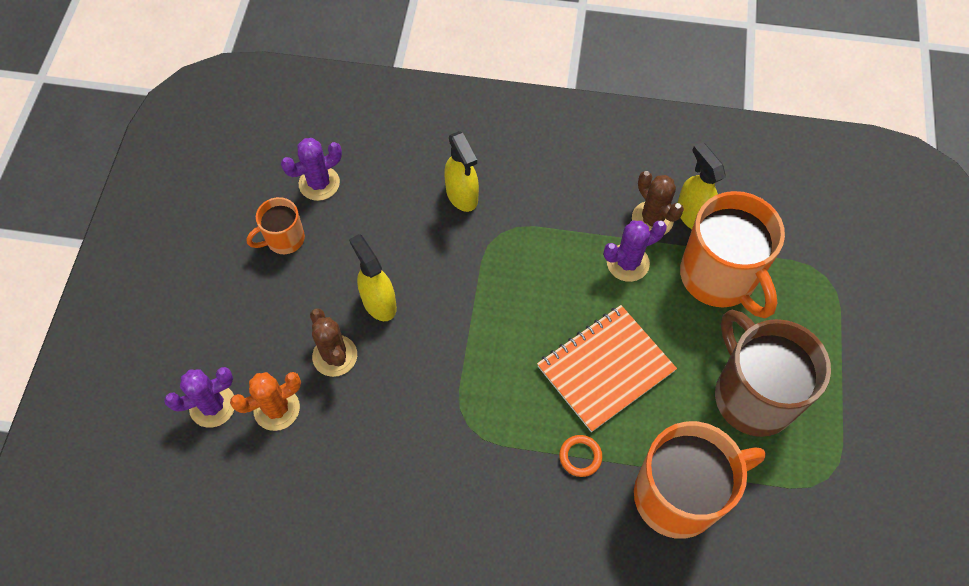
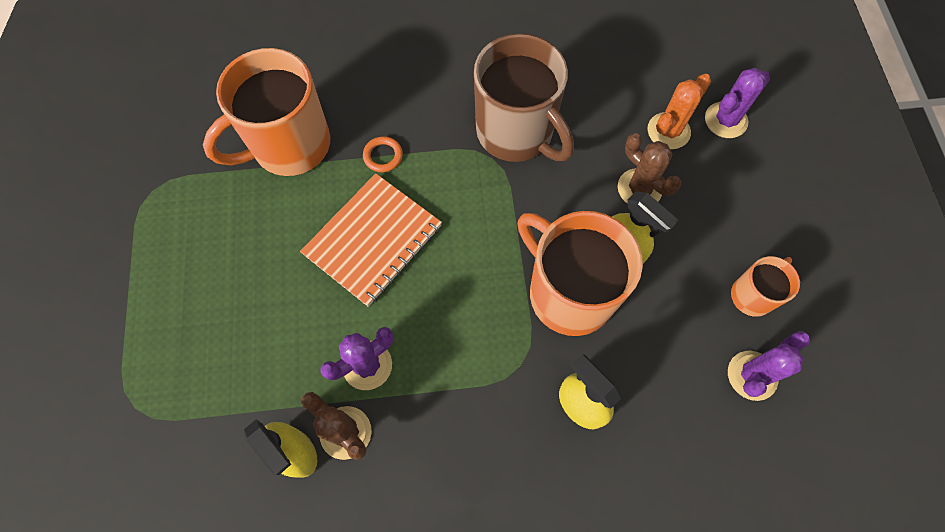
camera: 165 degrees right, 5 degrees up
(719, 277) = (260, 374): orange mug -> orange mug (569, 293)
(752, 395) = (222, 249): brown mug -> brown mug (516, 133)

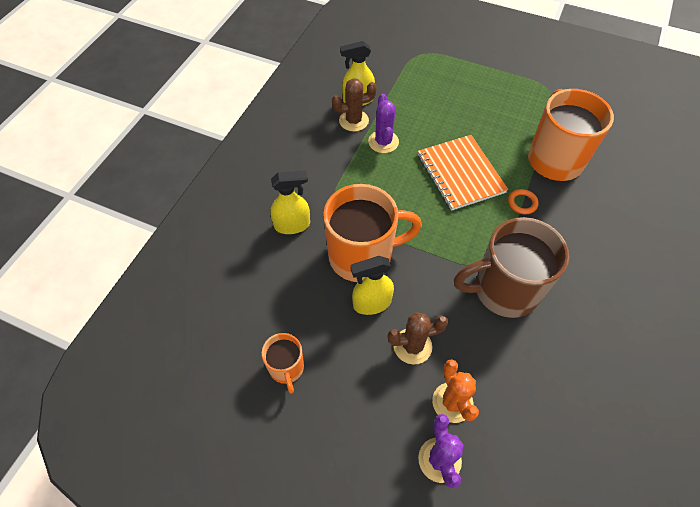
camera: 120 degrees right, 10 degrees down
(752, 375) = (239, 328): purple cactus -> none

